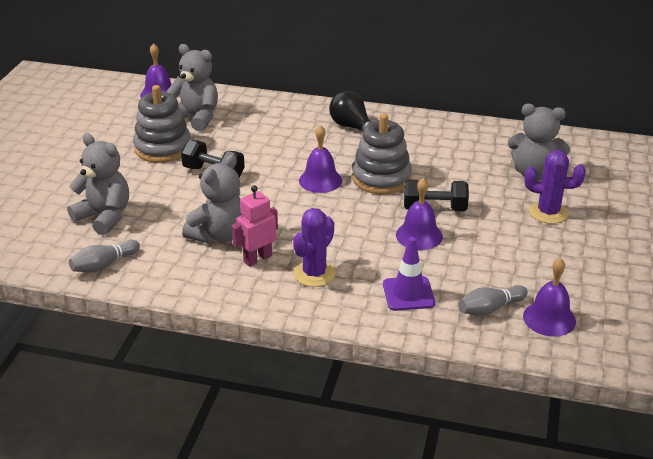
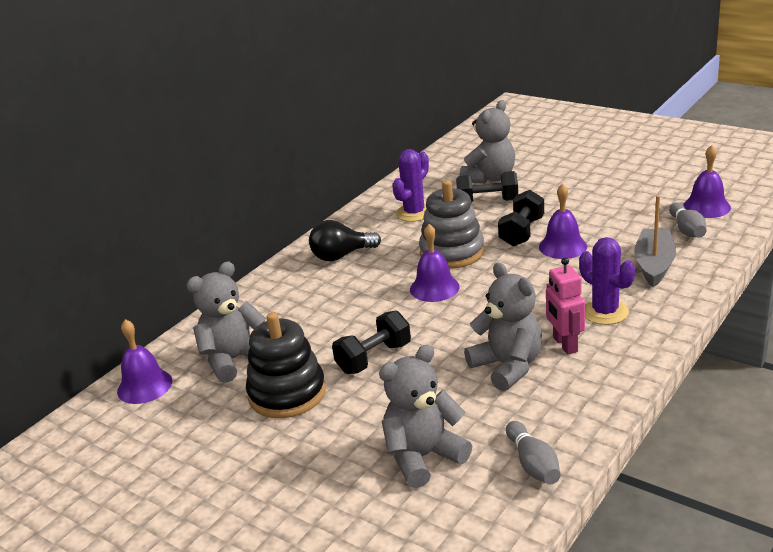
camera: 65 degrees left, 5 degrees down
(163, 148) = (287, 393): grey stacking toy -> black stacking toy
(408, 294) = (654, 265): purple traffic cone -> grey boat
(483, 180) = (487, 202): none -> black dumbbell
(548, 213) = (554, 182): purple cactus -> purple cactus (414, 213)

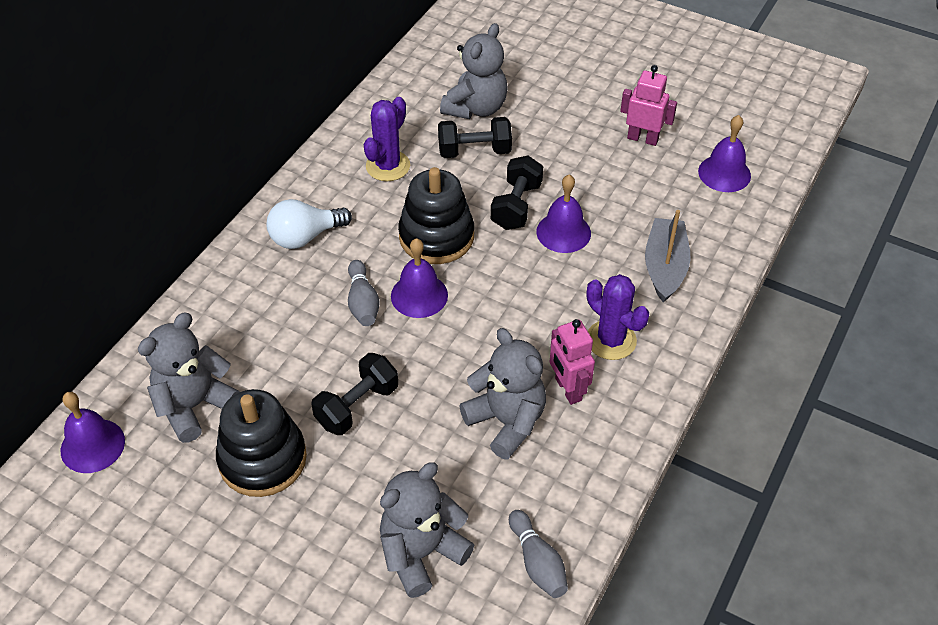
camera: 10 degrees left, 20 degrees up
(341, 256) = (305, 237): black light bulb -> white light bulb
(452, 252) = (436, 236): grey stacking toy -> black stacking toy
(633, 189) = (643, 138): none -> pink robot
(687, 230) = (702, 211): grey bowling pin -> grey bowling pin (363, 302)

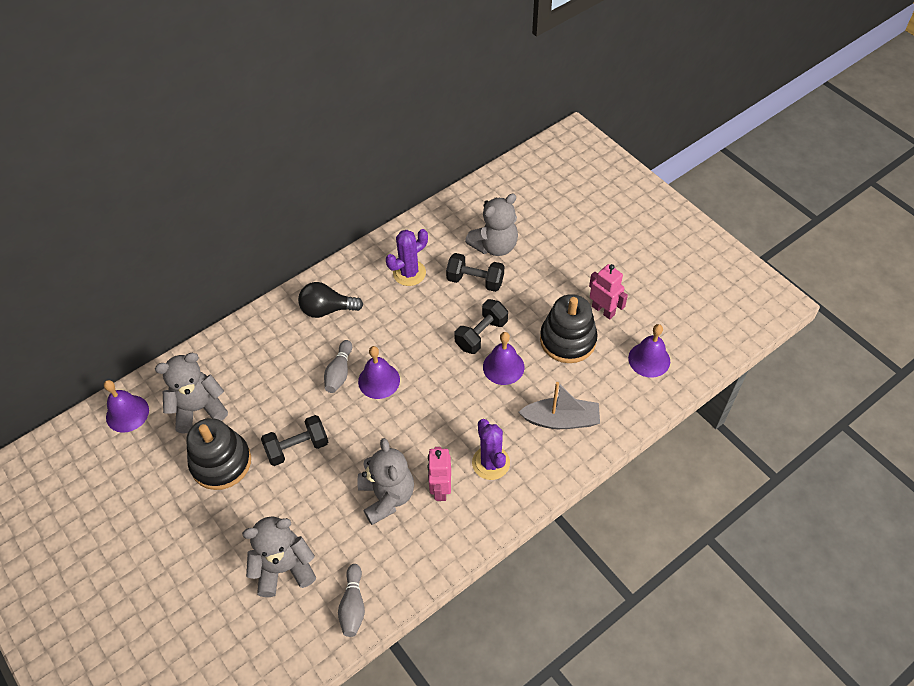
camera: 25 degrees right, 5 degrees up
(305, 237) = (327, 309): white light bulb -> black light bulb
(436, 236) = (413, 339): black stacking toy -> black stacking toy (568, 340)
(665, 267) = (561, 420): grey boat -> grey boat turned 60 degrees clockwise

